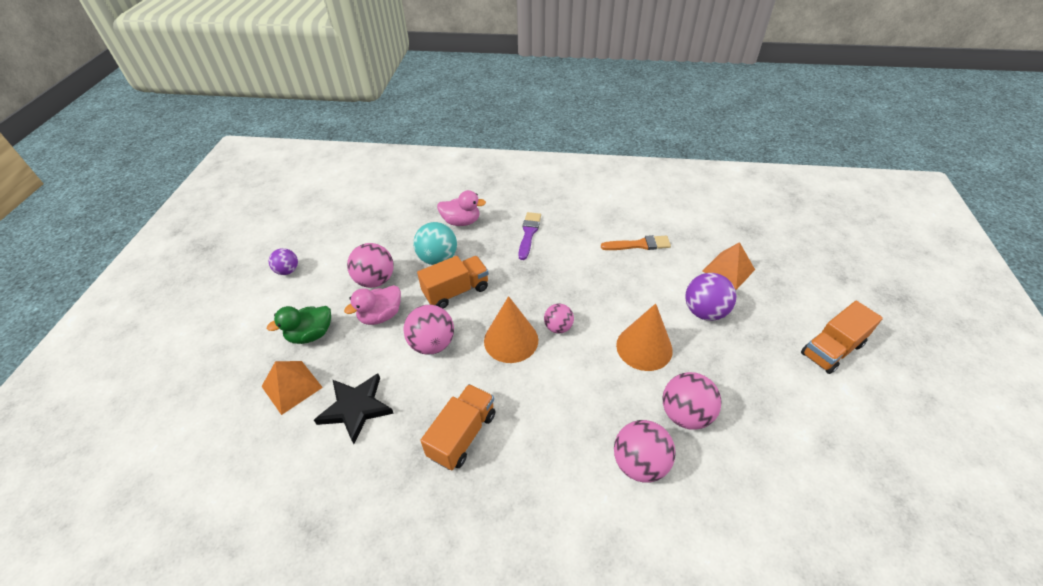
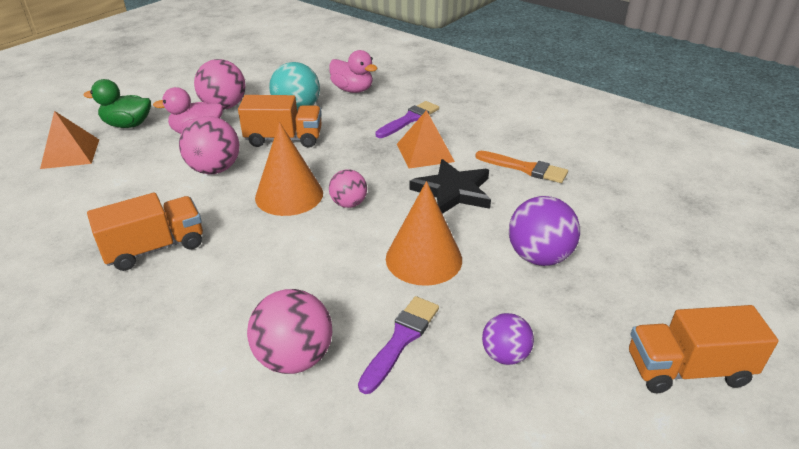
camera: 30 degrees right, 10 degrees down
(288, 271) = (164, 77): purple ball -> purple ball (505, 355)
(356, 408) = (97, 188): black star -> black star (453, 191)
(685, 414) = (400, 340): pink ball -> purple brush
(728, 270) = (618, 230): orange pyramid -> orange pyramid (425, 152)

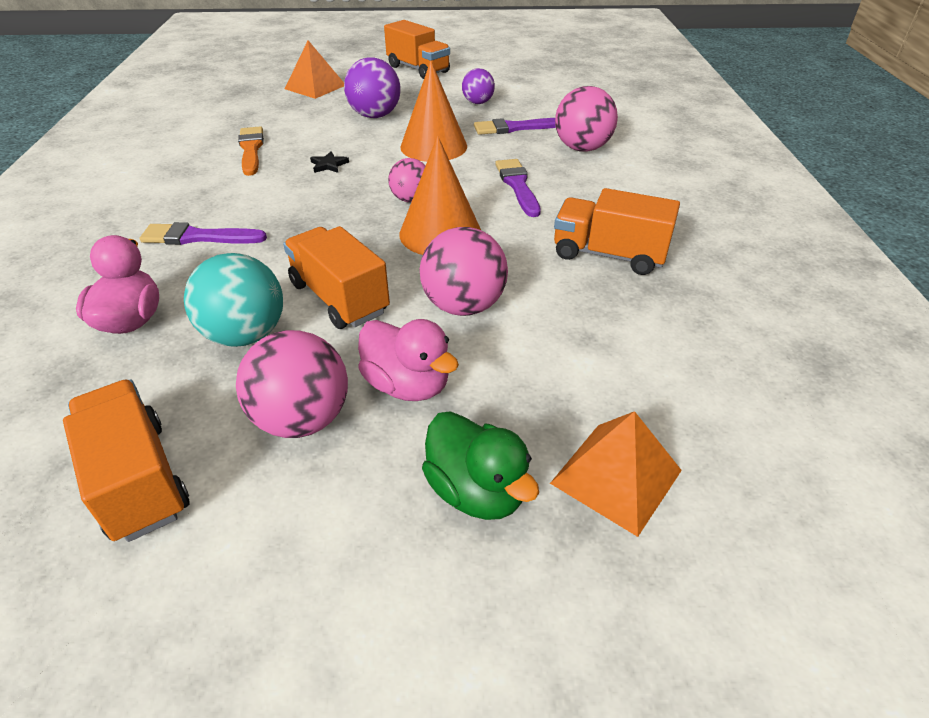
camera: 130 degrees left, 5 degrees up
(252, 75) = (138, 479): none -> orange truck
(293, 265) = (518, 186): none -> purple brush
(425, 152) = (272, 200): orange pyramid -> orange pyramid (315, 87)
(453, 191) = (329, 165): black star -> black star, size x0.44

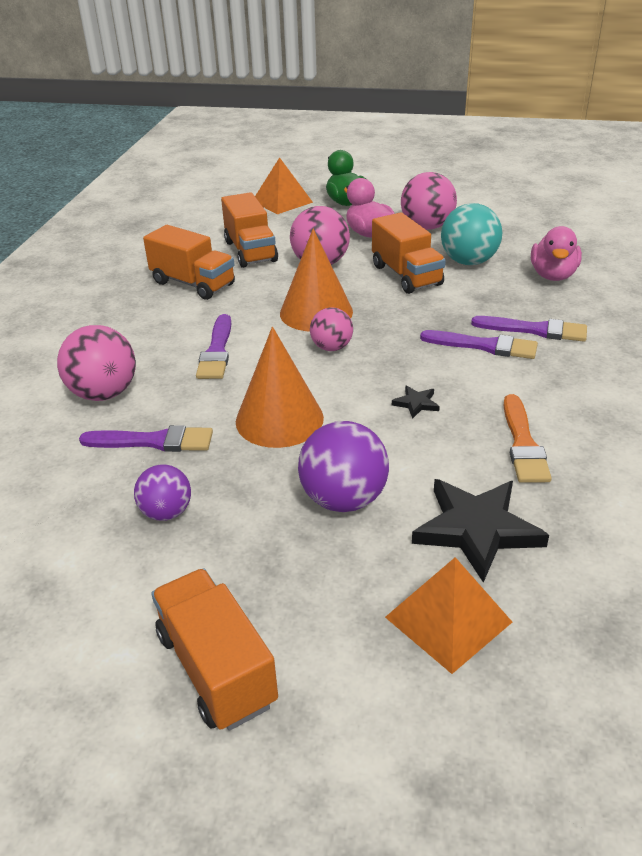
camera: 165 degrees left, 5 degrees down
(138, 479) = (503, 216): orange truck -> orange truck (250, 251)
(259, 215) = (484, 346): none -> purple brush
(294, 112) = (477, 529): none -> black star

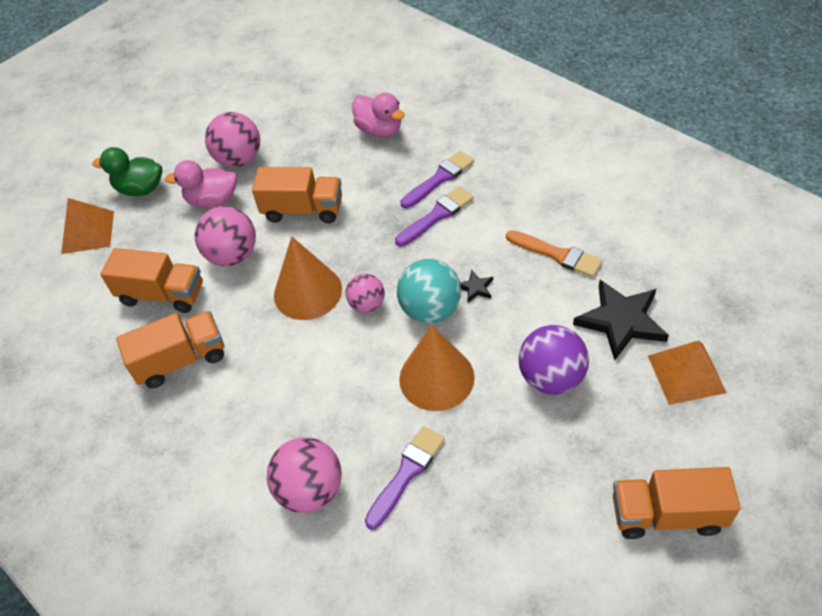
camera: 55 degrees left, 15 degrees up
(166, 512) = (500, 493): purple ball -> none
(217, 351) = (310, 383): purple brush -> none
(468, 262) = (317, 164): turquoise ball -> turquoise ball (430, 309)

